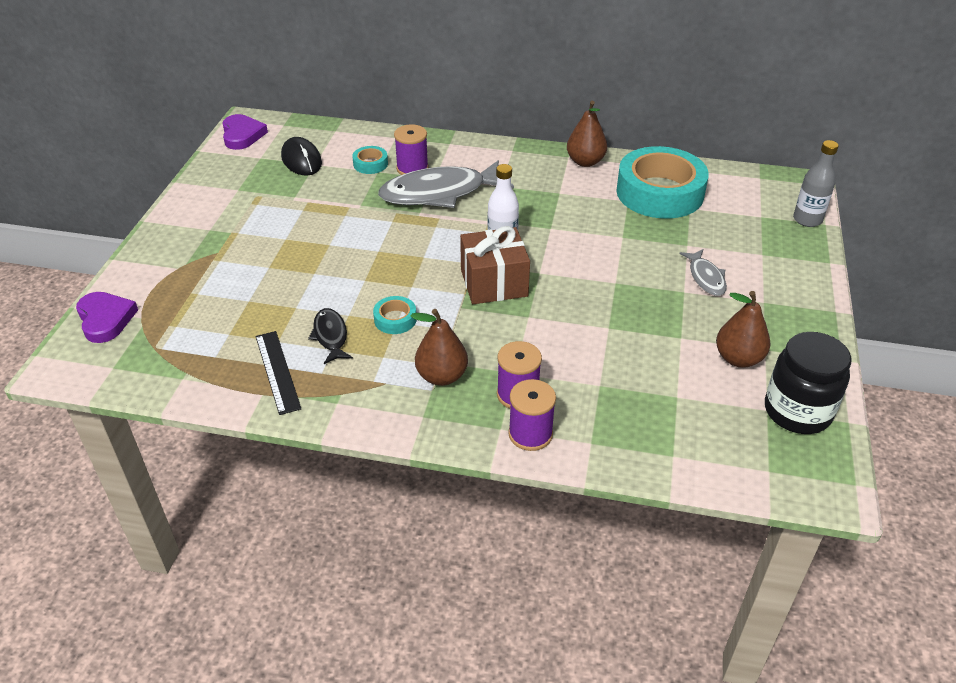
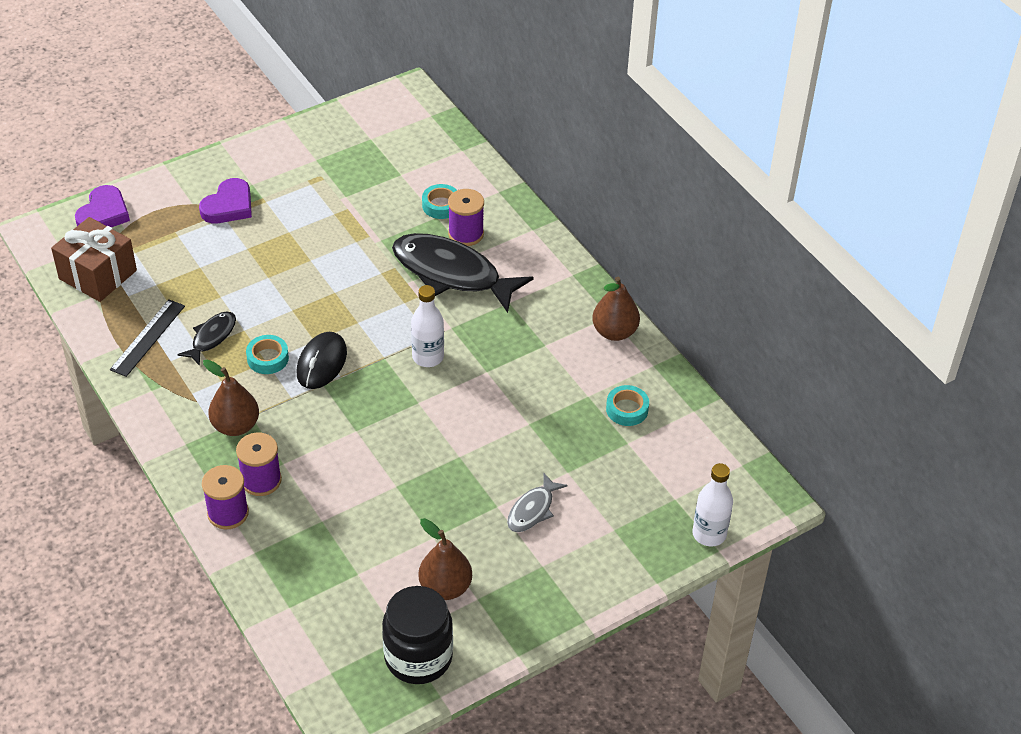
camera: 45 degrees right, 5 degrees up
(242, 135) = (386, 105): purple heart -> purple heart (228, 206)
(301, 160) = (396, 163): black mouse -> black mouse (322, 363)
(439, 193) = (452, 273): grey fish -> black fish
(494, 283) = (373, 384): brown gift -> brown gift (98, 274)
(659, 193) = (627, 409): turquoise tape -> turquoise tape, size x0.42
(807, 220) = (709, 534): grey bottle -> white bottle

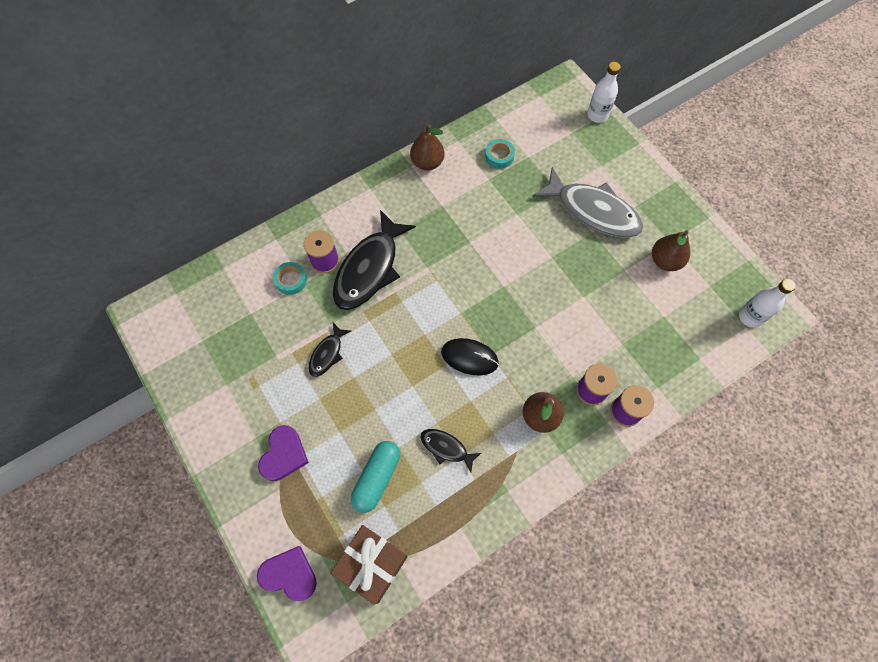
camera: 90 degrees left, 20 degrees up
(147, 337) = (449, 504): black ruler -> none
(189, 279) = (377, 478): none -> turquoise capsule
(228, 206) = (284, 455): purple heart -> purple heart turned 75 degrees clockwise
(267, 358) = (467, 399): turquoise tape -> none
(342, 238) = (327, 354): none -> black fish
(418, 657) = (723, 274): black jar -> none
(428, 357) = (458, 282): white bottle -> white bottle (750, 317)
(532, 510) = (593, 211): grey fish -> grey fish, size x2.05

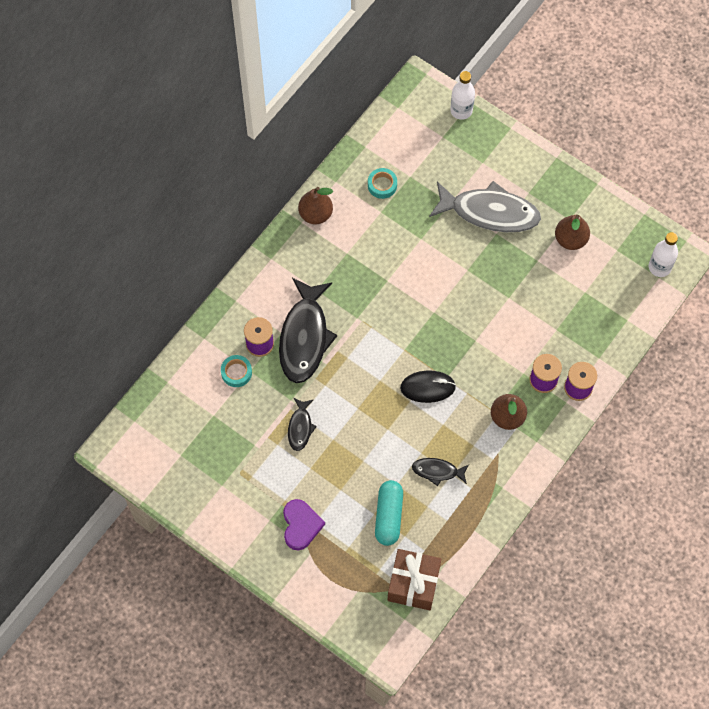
camera: 20 degrees left, 0 degrees up
(289, 574) = (349, 615): purple heart -> none

